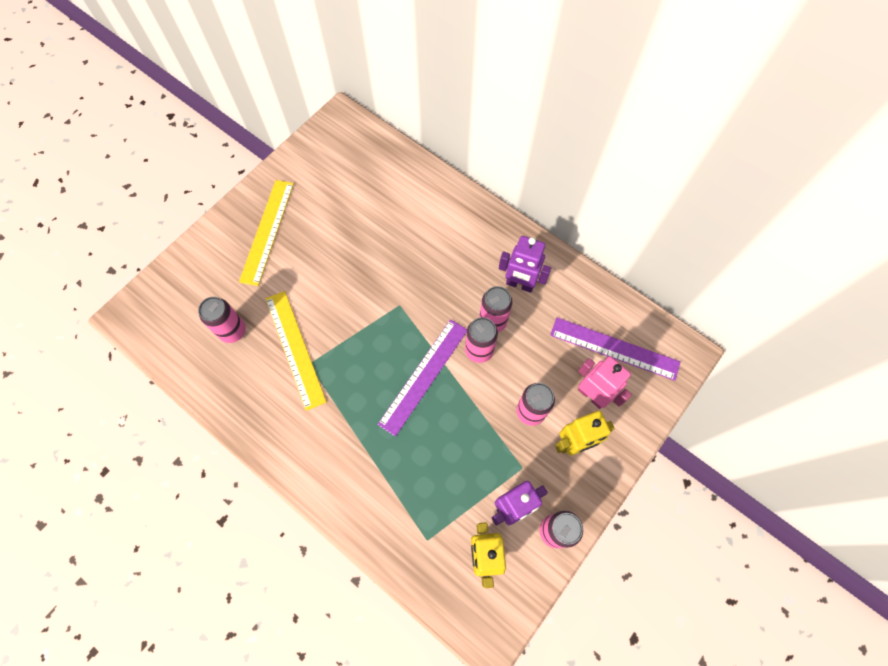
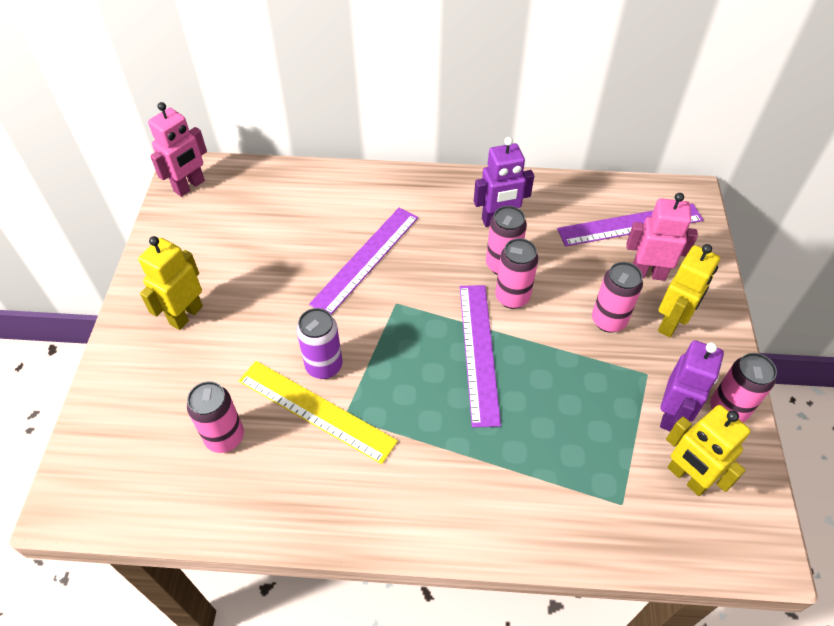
camera: 35 degrees left, 15 degrees down
(267, 231) = (186, 315): yellow ruler -> yellow robot
(321, 321) = (324, 366): none -> purple can
(335, 132) = (189, 186): none -> pink robot
(405, 259) = (366, 259): none -> purple ruler

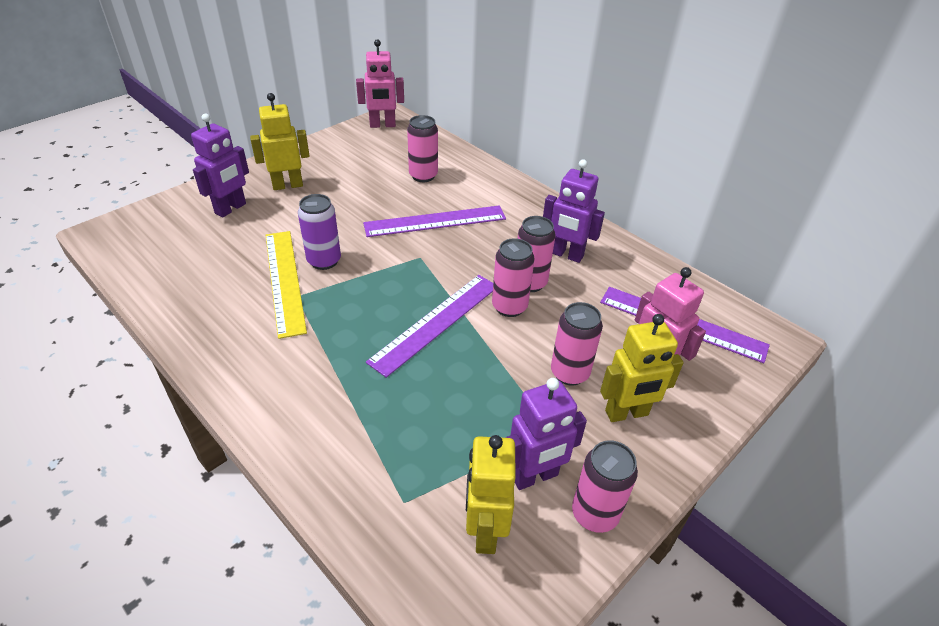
camera: 40 degrees right, 10 degrees down
(165, 379) = (231, 209): none -> purple robot
(225, 437) = (217, 258): pink can -> pink can (423, 176)

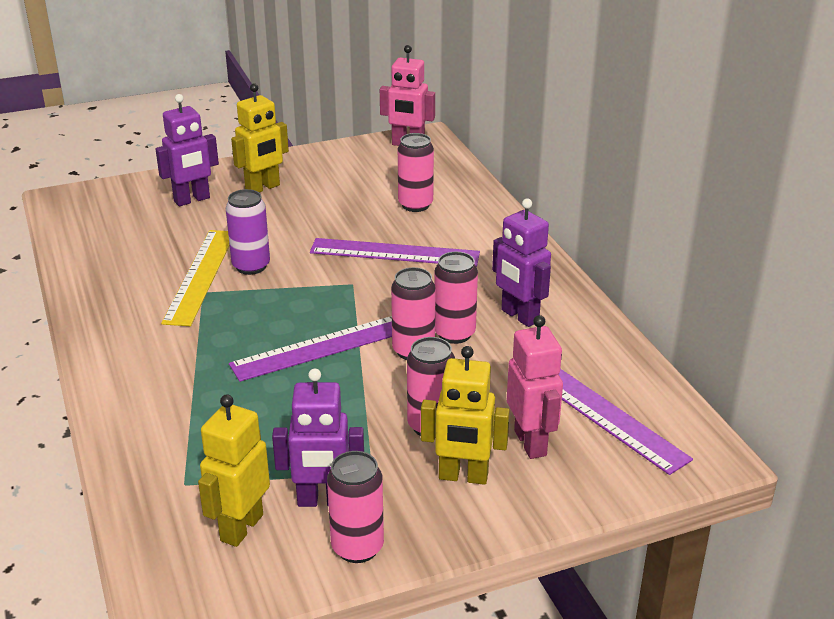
camera: 25 degrees right, 10 degrees down
(287, 185) = (263, 188): yellow robot -> yellow robot turned 135 degrees clockwise

